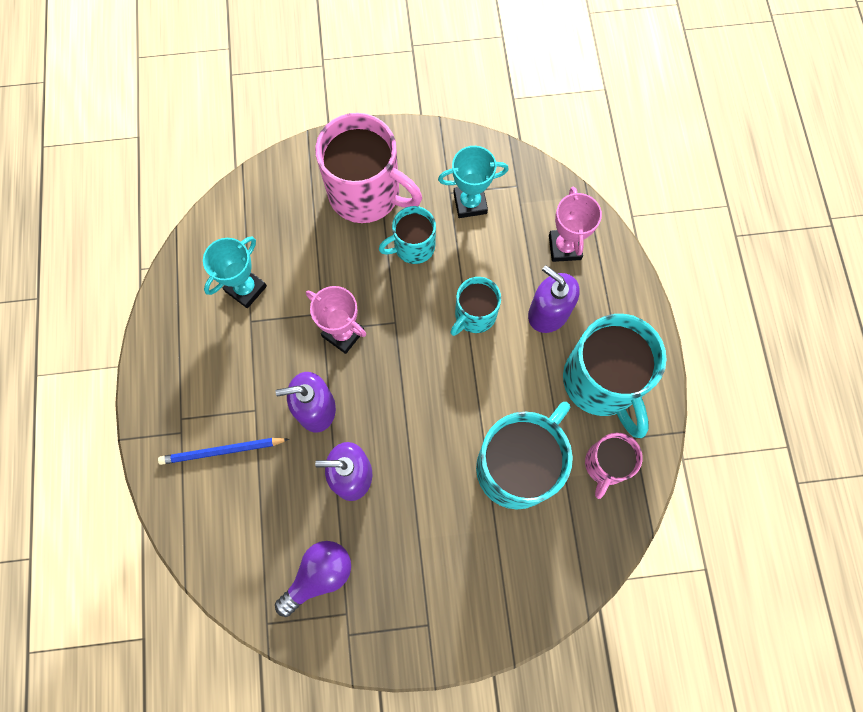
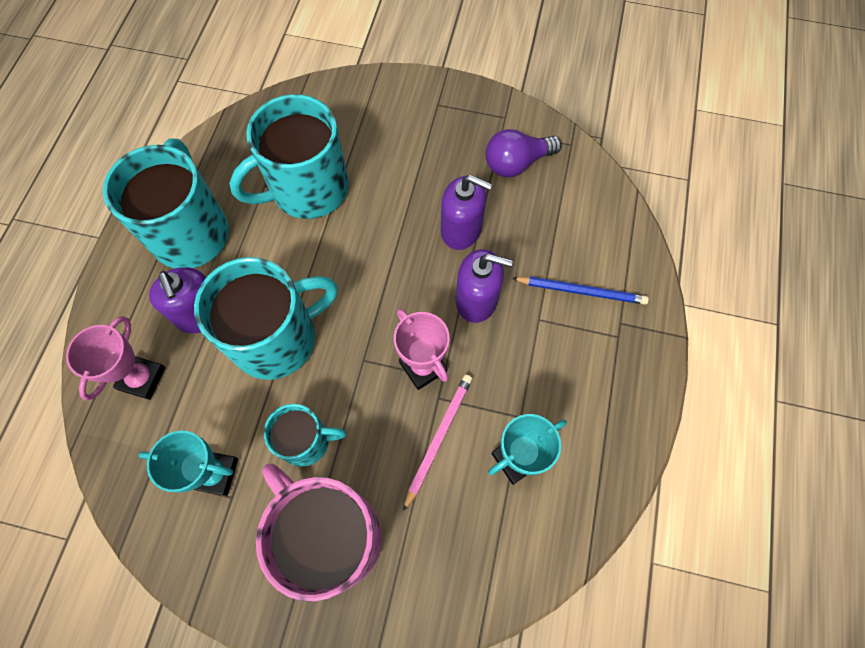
camera: 160 degrees left, 5 degrees down
(311, 282) = (438, 438): none -> pink pencil
(474, 315) = (277, 338): turquoise mug -> turquoise mug, size x1.80
(605, 465) = (231, 166): pink mug -> none

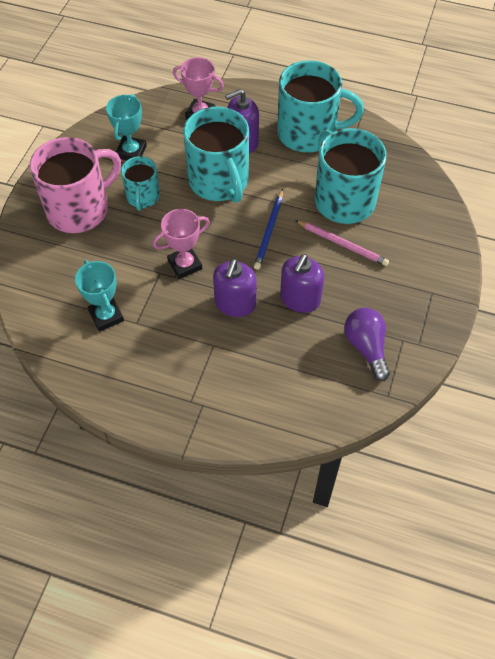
camera: 95 degrees right, 10 degrees down
(438, 438) = (130, 270): pink pencil -> pink pencil (342, 244)
(581, 291) = (235, 379): blue pencil -> blue pencil (269, 231)

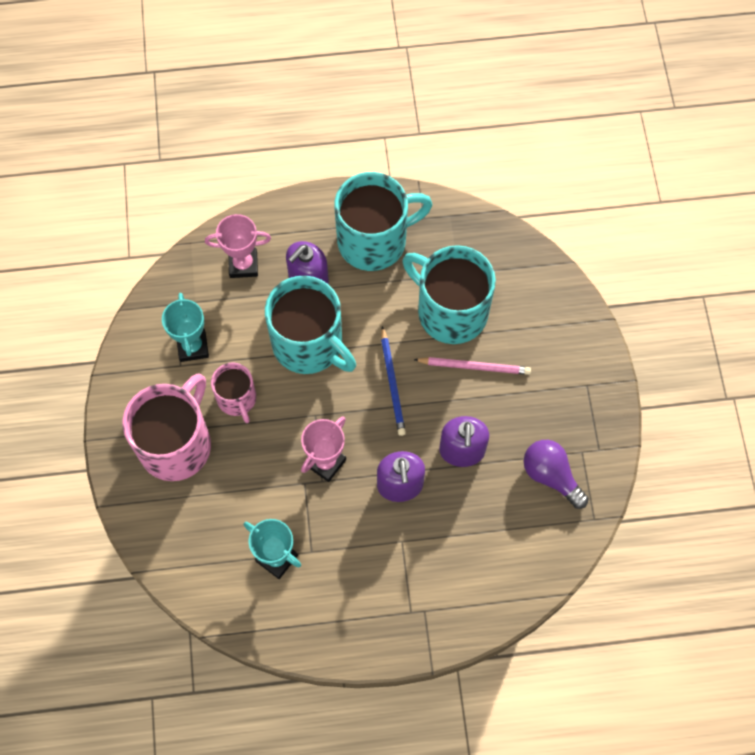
camera: 25 degrees left, 10 degrees up
(143, 197) = (237, 399): turquoise mug -> pink mug

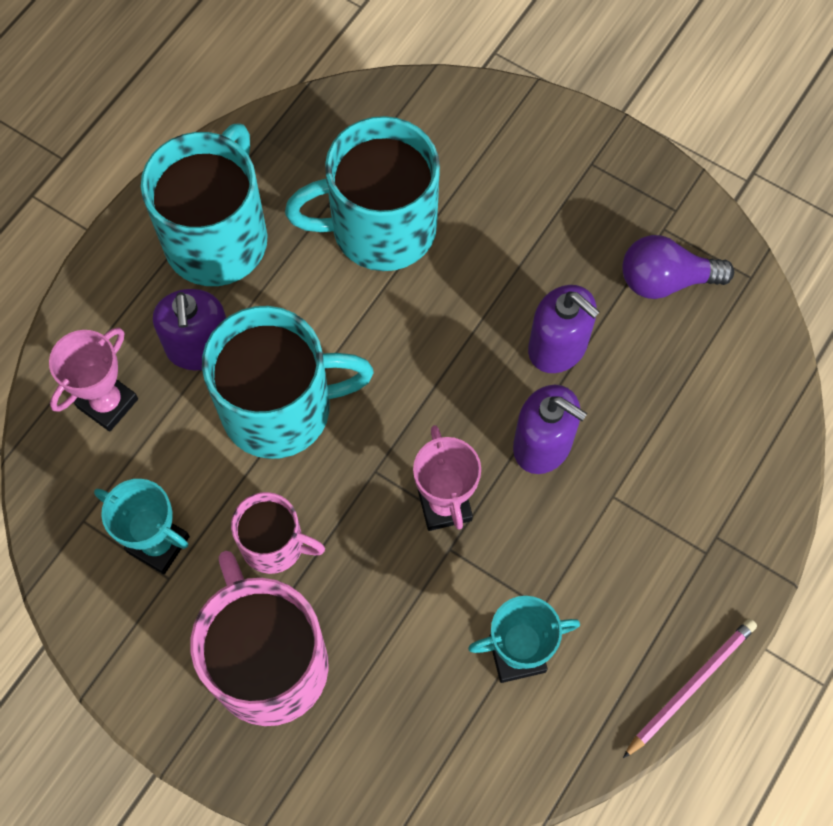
camera: 50 degrees left, 0 degrees up
(392, 383) = (411, 356): blue pencil -> none
(474, 366) = (469, 256): pink pencil -> pink pencil (690, 686)

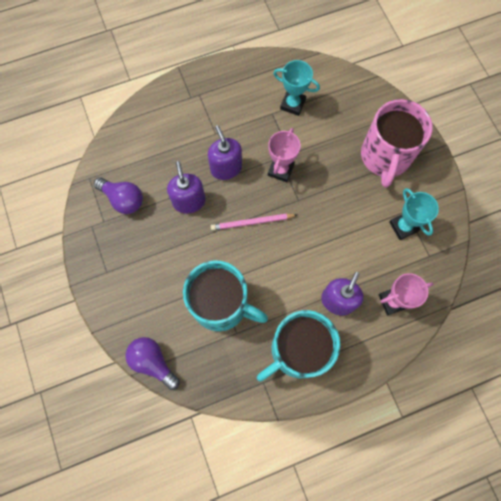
camera: 145 degrees left, 5 degrees up
(274, 544) = (356, 197): pink mug -> none
(280, 408) = (320, 250): turquoise mug -> none
(419, 96) = (153, 362): none -> purple light bulb
(690, 686) = (241, 59): pink pencil -> pink pencil (252, 222)

